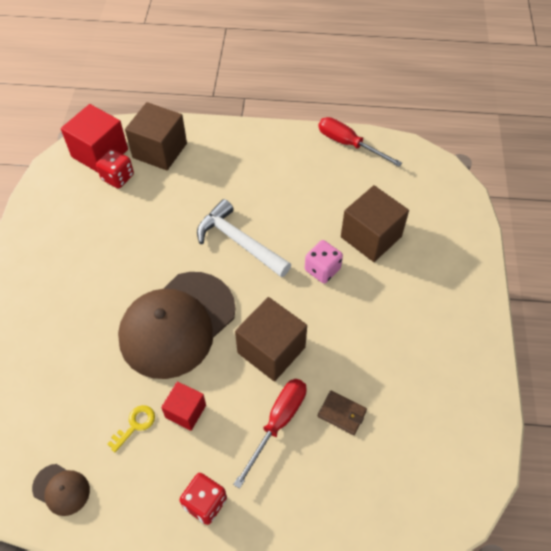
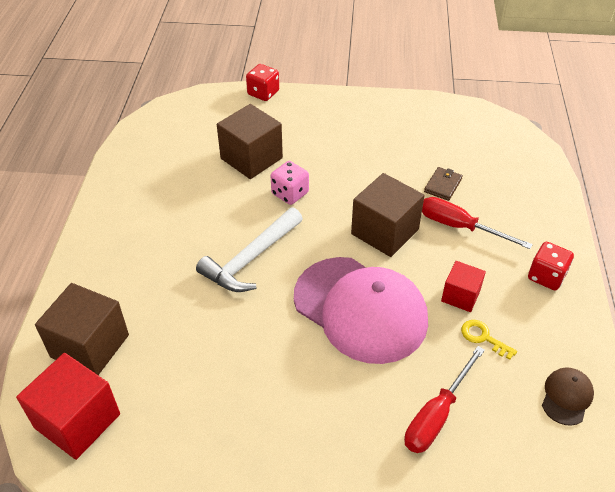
camera: 90 degrees left, 10 degrees down
(118, 177) = (130, 392): red dice -> red dice (263, 93)
(177, 324) = (360, 309): brown cap -> pink cap
(348, 144) = (122, 168): red screwdriver -> red screwdriver (436, 415)

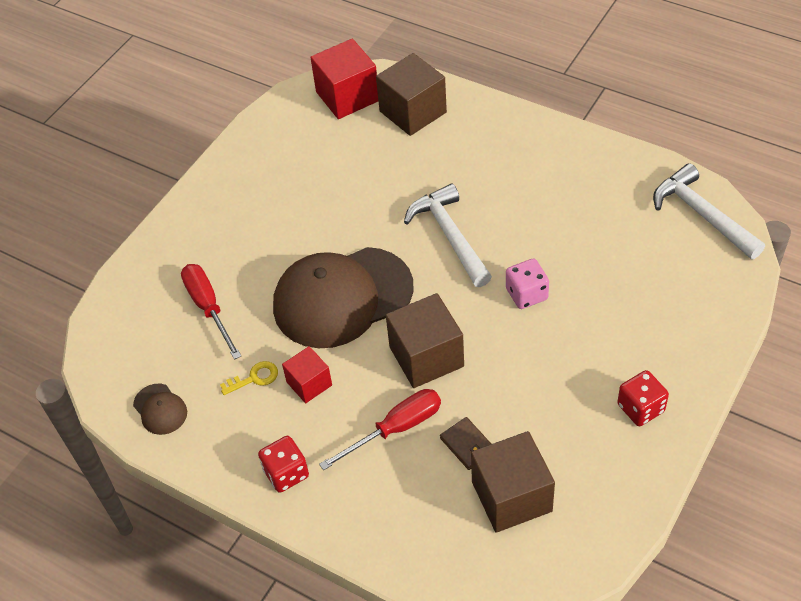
camera: 120 degrees right, 5 degrees up
(163, 124) = (702, 215): none -> white hammer
(251, 158) = (602, 278): brown cube -> brown cube (511, 496)
(263, 93) = (731, 326): red dice -> red dice (640, 408)
(360, 309) = (342, 298): pink cap -> brown cap

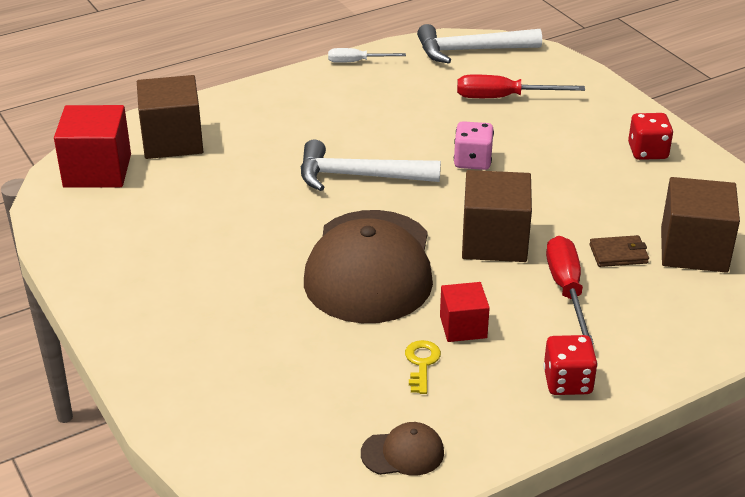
camera: 65 degrees left, 15 degrees down
(208, 308) = (289, 366): red screwdriver -> red screwdriver (503, 98)
(613, 152) = (356, 62): none -> white screwdriver

